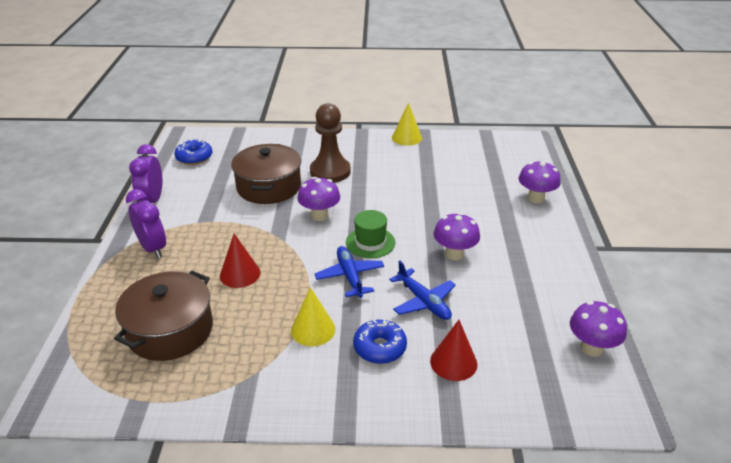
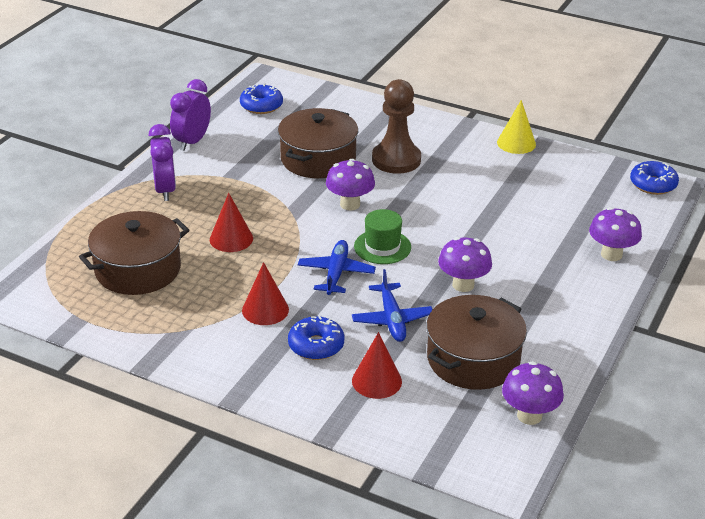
camera: 25 degrees right, 0 degrees up
(313, 329) = (265, 310): yellow cone -> red cone
(511, 314) = (473, 359): none -> brown pot
(519, 142) = (653, 184): none -> blue donut

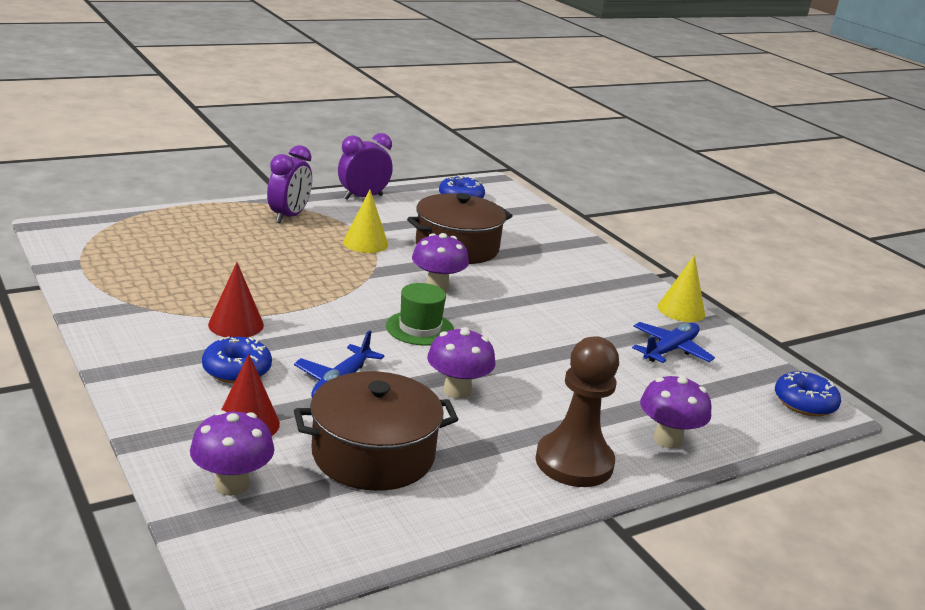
camera: 30 degrees right, 10 degrees down
(138, 269) = (179, 254): brown pot -> none
(231, 239) = (290, 266): red cone -> none
(253, 188) = (365, 243): none -> yellow cone
(336, 273) = (343, 328): blue plane -> blue plane (670, 350)
(396, 160) = (532, 275): brown pawn -> brown pawn (574, 462)
(529, 415) = (358, 534): purple mushroom -> purple mushroom (232, 485)

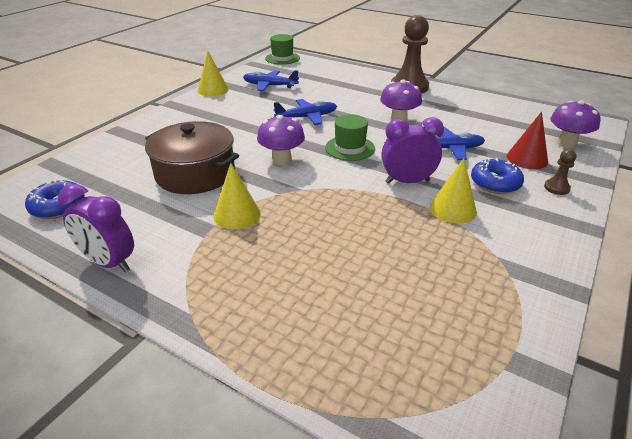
camera: 115 degrees left, 10 degrees up
(172, 401) = (556, 188): none -> brown pawn
(236, 324) = (453, 209): red cone -> yellow cone
(289, 216) = (219, 285): purple clock -> purple clock (407, 181)
(373, 454) = (484, 123): brown pot -> none
(532, 336) = (306, 117): none -> blue plane
(667, 439) = (359, 75): purple mushroom -> none
(804, 403) = (282, 58): blue donut -> green hat

